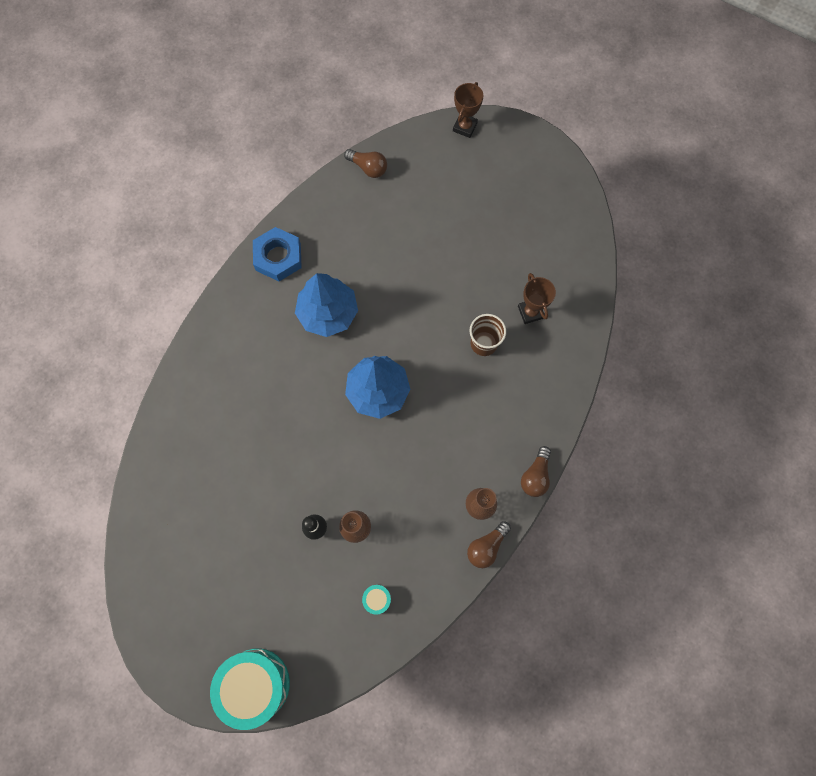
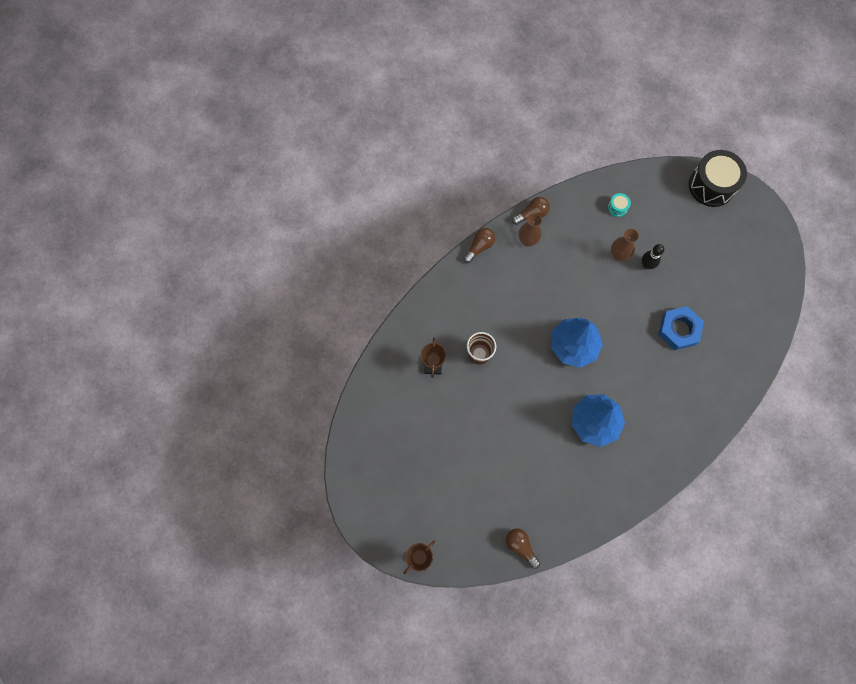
camera: 160 degrees left, 0 degrees up
(255, 684) = (711, 185): turquoise drum -> black drum
(278, 257) = (623, 487): blue nut -> blue nut (679, 330)

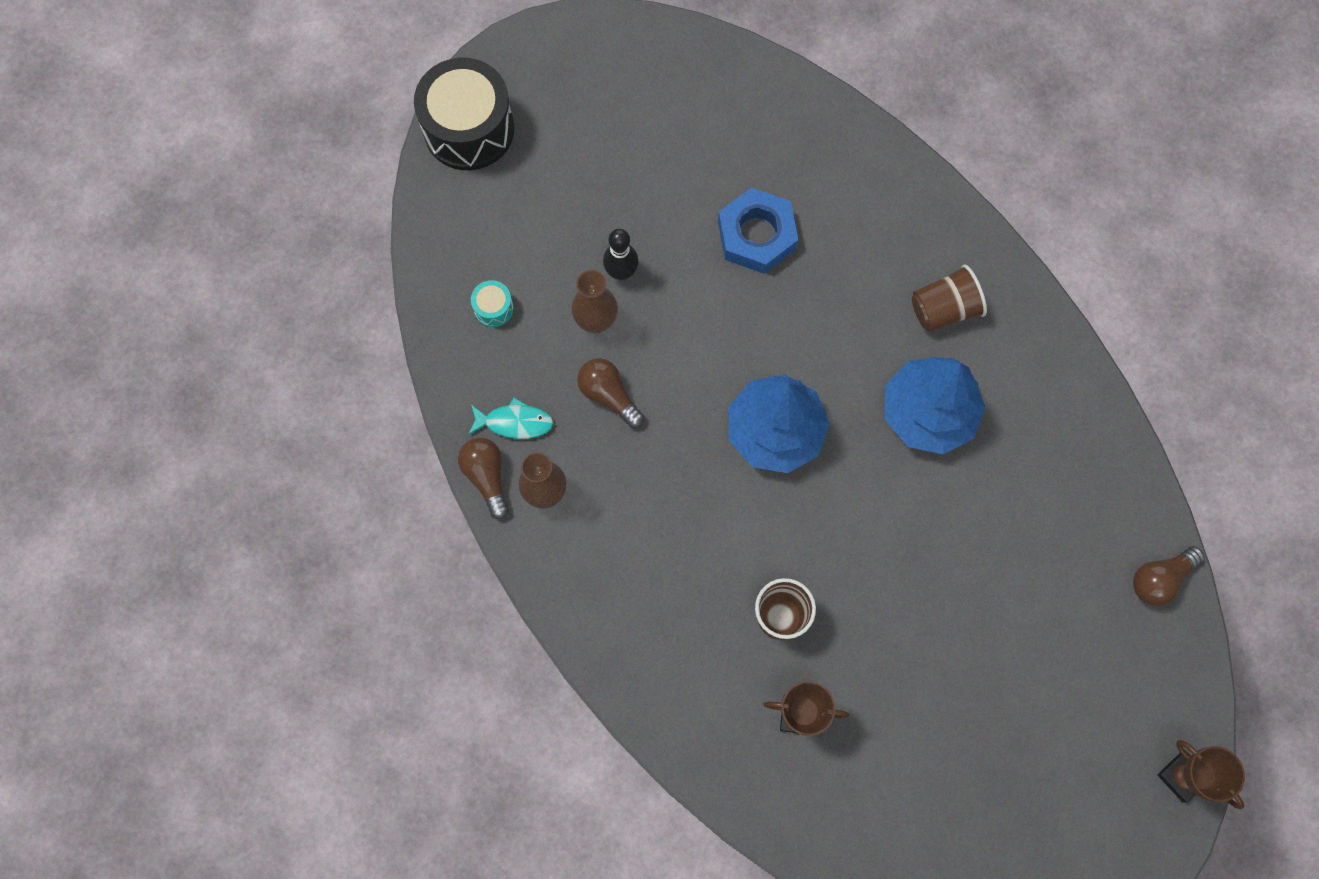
camera: 85 degrees left, 0 degrees up
(479, 247) = (548, 592): brown light bulb -> brown light bulb (608, 395)
(560, 223) = (514, 422): none -> turquoise fish
(653, 428) = (944, 309): none -> brown cup

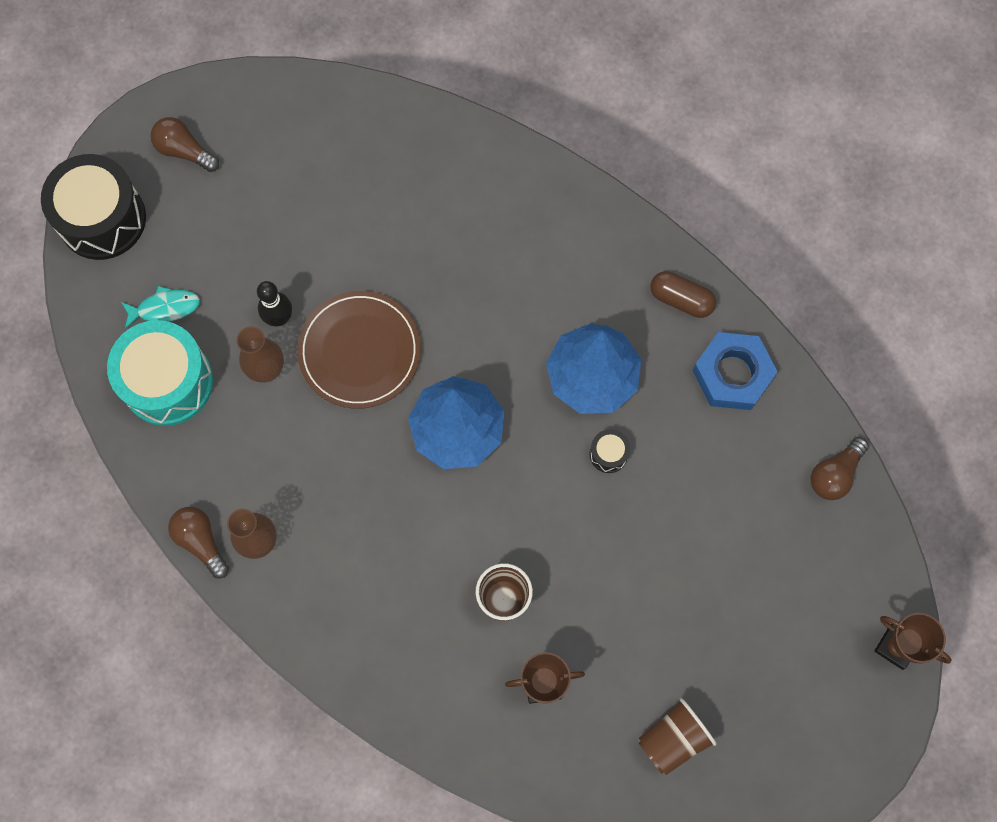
camera: 15 degrees left, 0 degrees up
(493, 308) = (168, 382): turquoise drum -> turquoise drum, size x2.38
(514, 422) = (214, 484): turquoise fish -> turquoise fish (165, 308)
(608, 395) = (296, 436): brown light bulb -> brown light bulb (184, 151)
(694, 326) = (359, 351): none -> brown plate
(757, 235) = (396, 252): blue nut -> blue nut (732, 374)
(925, 496) = (608, 454): none -> black drum
(944, 309) = (583, 278): brown cup -> brown cup (673, 739)
(1040, 357) = (681, 299): none -> brown capsule

